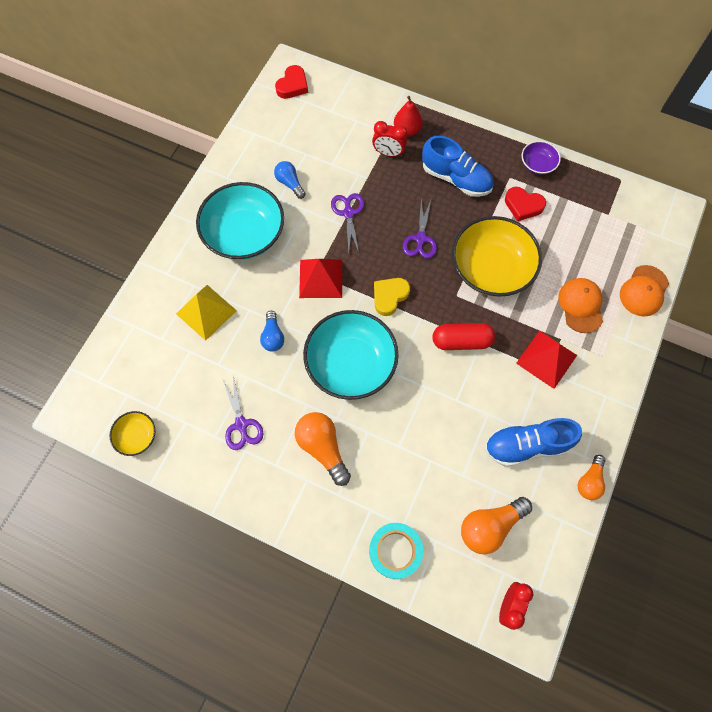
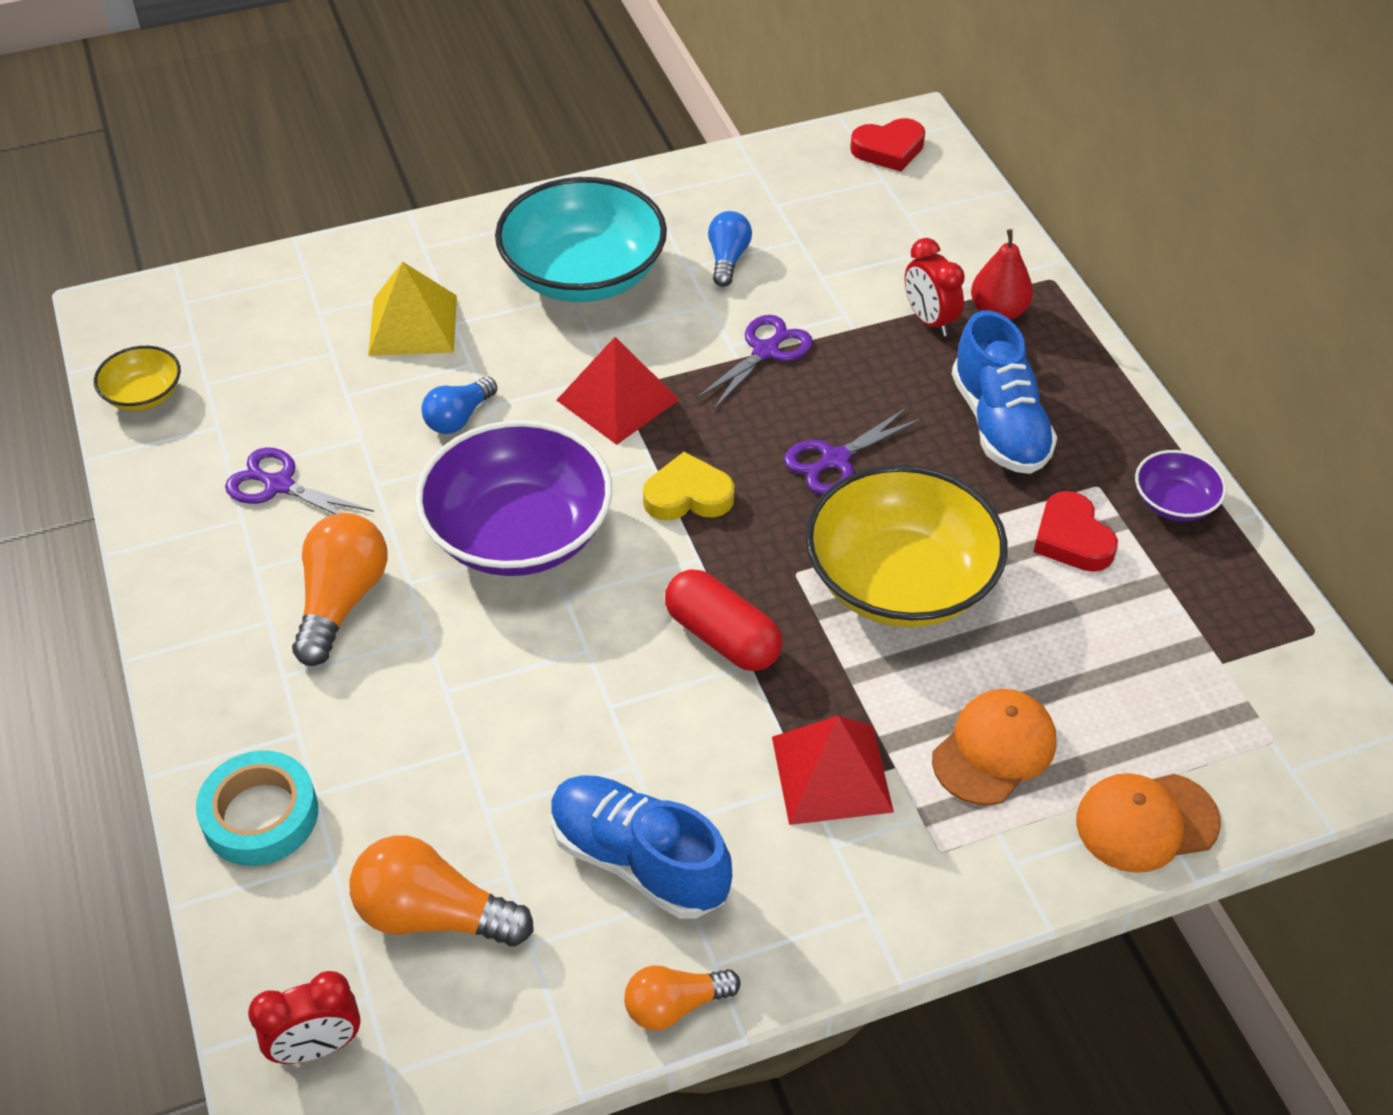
camera: 45 degrees right, 20 degrees down
(241, 424) = (279, 485): purple scissors -> purple scissors turned 90 degrees clockwise
(351, 364) = (519, 533): turquoise bowl -> purple bowl

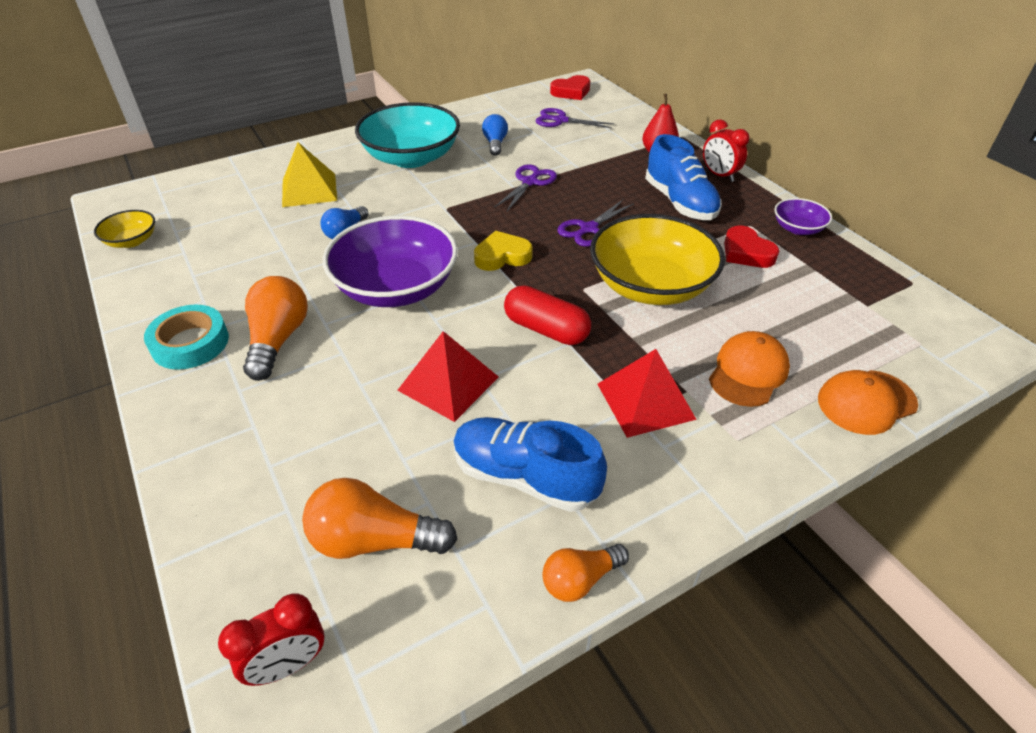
camera: 10 degrees left, 5 degrees down
(260, 815) = (227, 487): turquoise tape -> turquoise tape (190, 343)
(279, 485) = (228, 279): purple scissors -> purple scissors (561, 120)
(617, 400) = (445, 213): red pyramid -> red pyramid (448, 383)
(929, 320) = (620, 160): red clock -> red clock (719, 175)

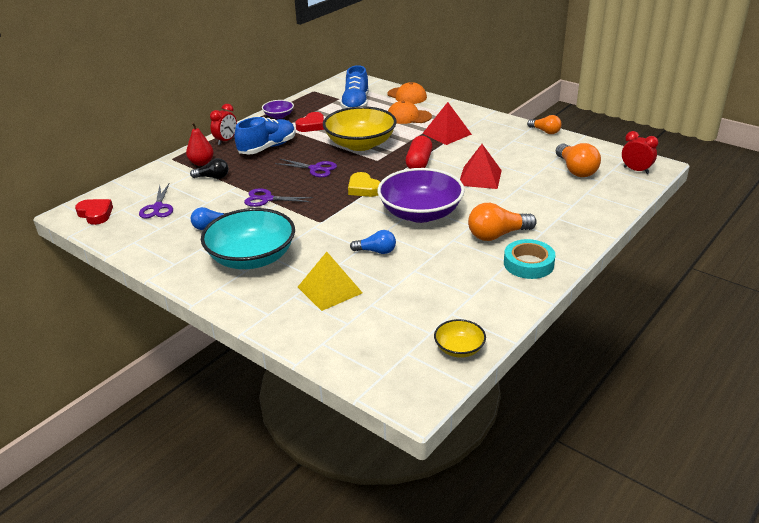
camera: 110 degrees left, 10 degrees down
(525, 477) = (513, 149): blue shoe -> blue shoe (356, 104)
(612, 156) = (213, 177): none -> black light bulb

